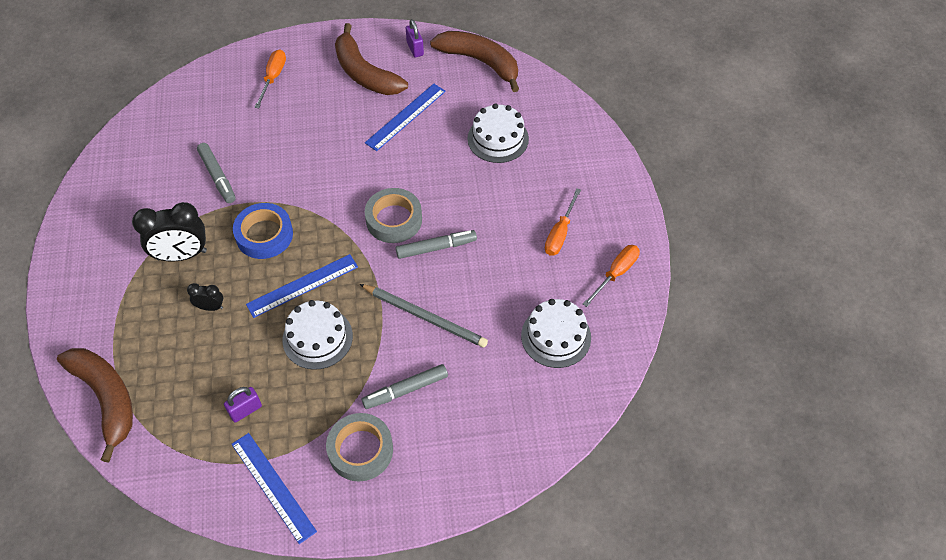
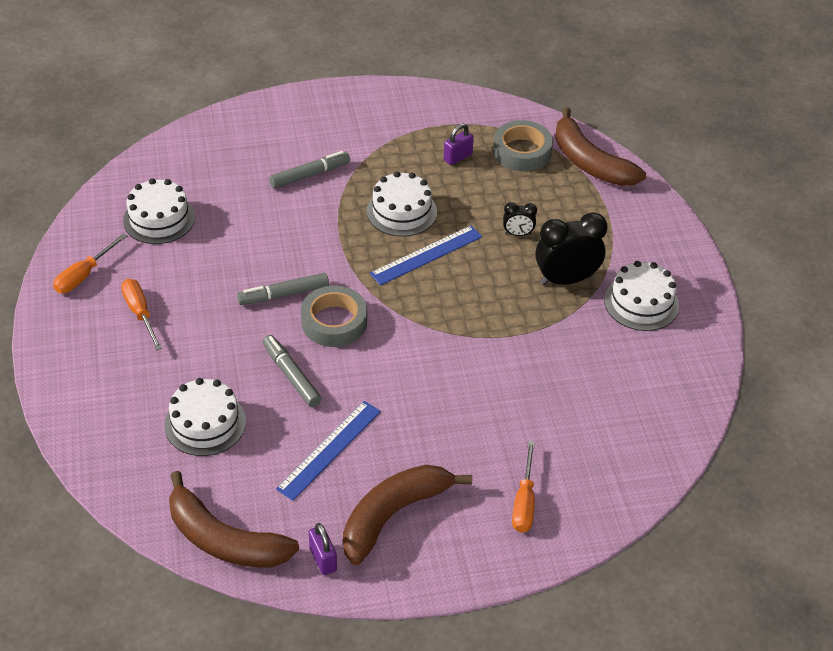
camera: 175 degrees right, 10 degrees down
(124, 229) = (641, 303): none -> white cake
(217, 176) = (556, 364): grey marker -> grey marker (291, 375)
(264, 235) = (480, 302): blue tape -> none
(273, 487) = (419, 110): blue ruler -> none
(360, 450) = (347, 134): grey tape -> grey tape (522, 151)
(365, 73) = (394, 515): brown banana -> brown banana turned 90 degrees counterclockwise
(425, 317) = (293, 231): grey pencil -> none
(560, 233) = (140, 313): orange screwdriver -> orange screwdriver turned 45 degrees counterclockwise

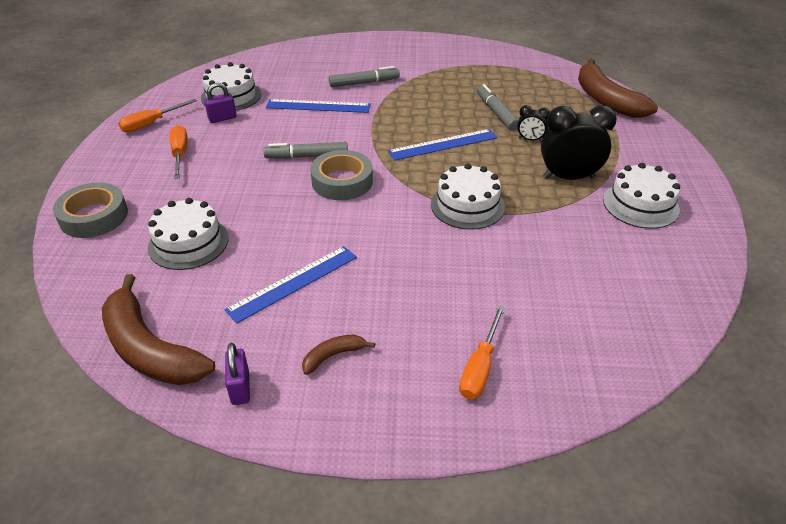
camera: 15 degrees right, 5 degrees down
(269, 219) = (318, 106): none -> blue ruler
(291, 375) = (285, 216): grey marker -> grey marker (496, 112)
(394, 515) = (333, 356): brown banana -> brown banana, size x0.45
(401, 211) = (431, 113): white cake -> white cake (467, 205)
(457, 157) = (491, 85): purple padlock -> purple padlock (222, 118)
(522, 151) = (547, 87): grey tape -> grey tape (94, 216)

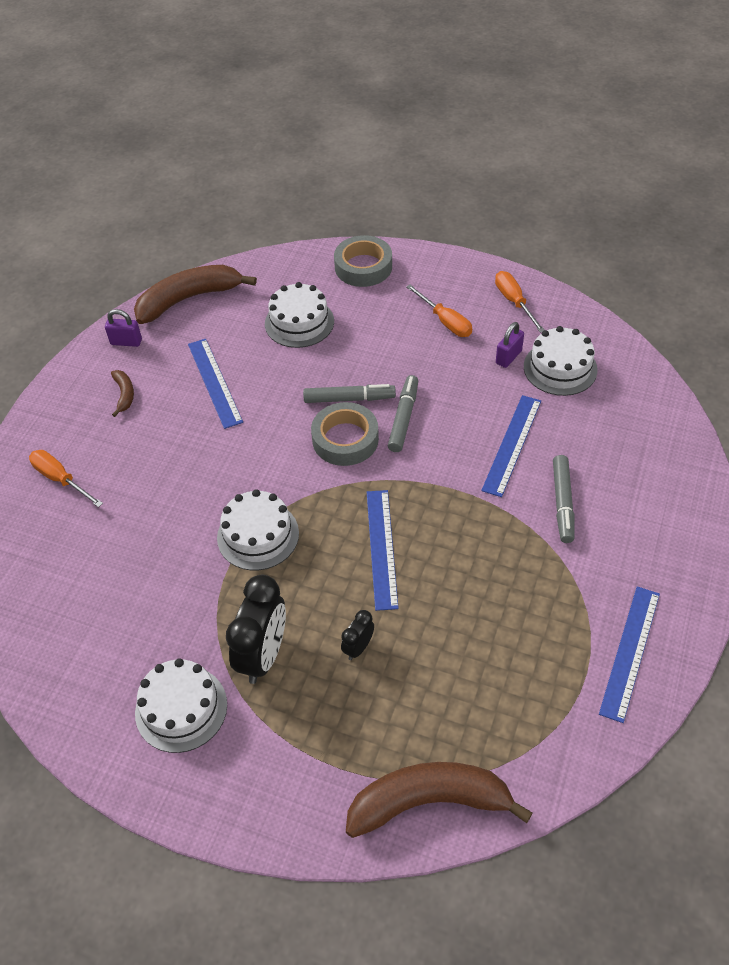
camera: 110 degrees right, 10 degrees up
(180, 154) = (445, 321): orange screwdriver -> orange screwdriver turned 45 degrees clockwise
(222, 118) = (508, 357): purple padlock -> purple padlock turned 45 degrees clockwise
(463, 54) = (630, 652): none -> blue ruler
(496, 112) = (437, 633): grey marker -> grey marker (349, 399)

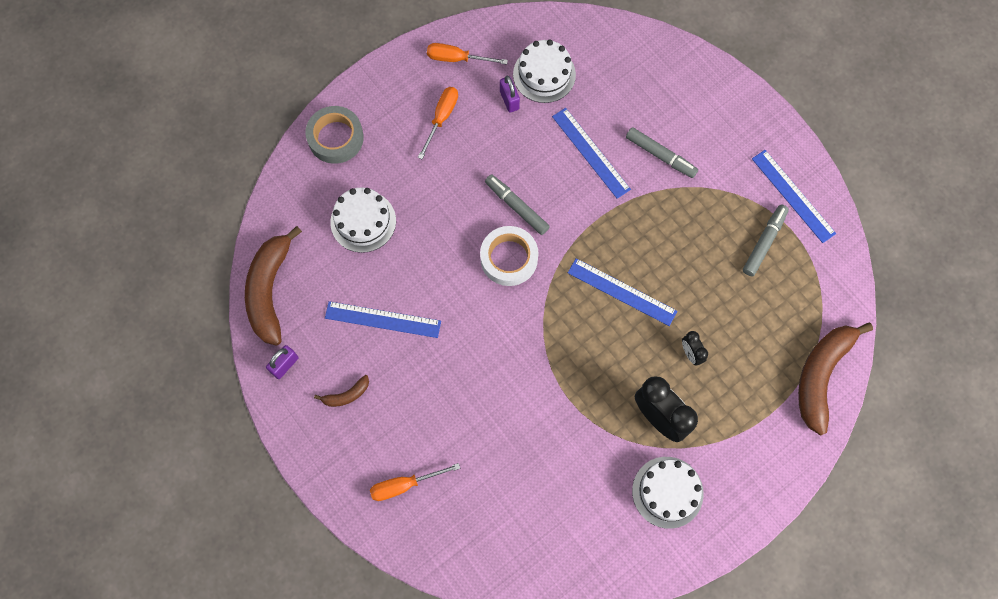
camera: 60 degrees left, 20 degrees up
(124, 395) = (346, 395): brown banana -> brown banana turned 135 degrees clockwise
(258, 535) = (556, 367): white cake -> none
(345, 439) = (509, 258): grey tape -> white tape
(349, 399) = (471, 232): grey marker -> grey marker (764, 242)
(445, 321) = (441, 118): orange screwdriver -> orange screwdriver turned 60 degrees counterclockwise

